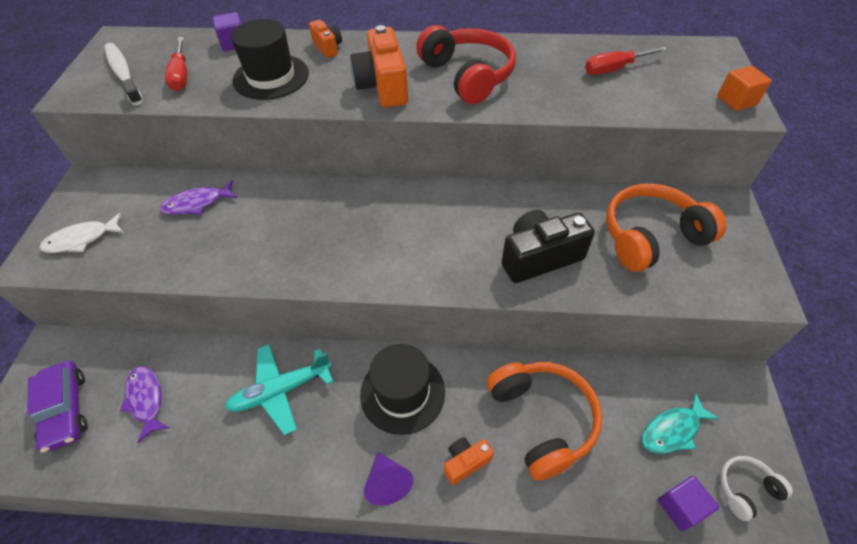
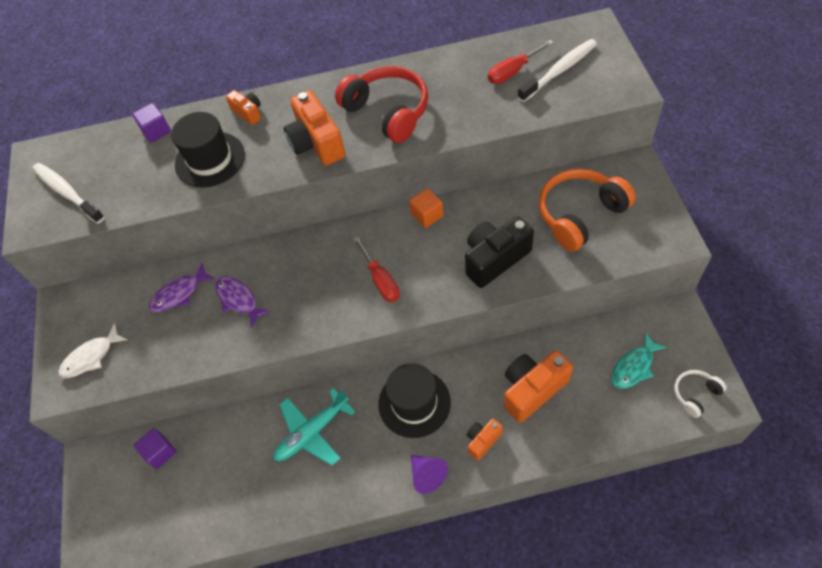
camera: 10 degrees left, 5 degrees up
(66, 410) = (134, 505): purple car -> none
(146, 400) = (200, 475): purple fish -> purple fish (238, 299)
(181, 75) = (124, 179): red screwdriver -> red screwdriver (380, 280)
(542, 419) = (532, 390): orange headphones -> orange camera
(667, 78) = (559, 71): none -> white toothbrush
(680, 507) = (651, 422): purple cube -> purple cube (160, 452)
(736, 100) = (620, 79): orange cube -> orange cube (427, 215)

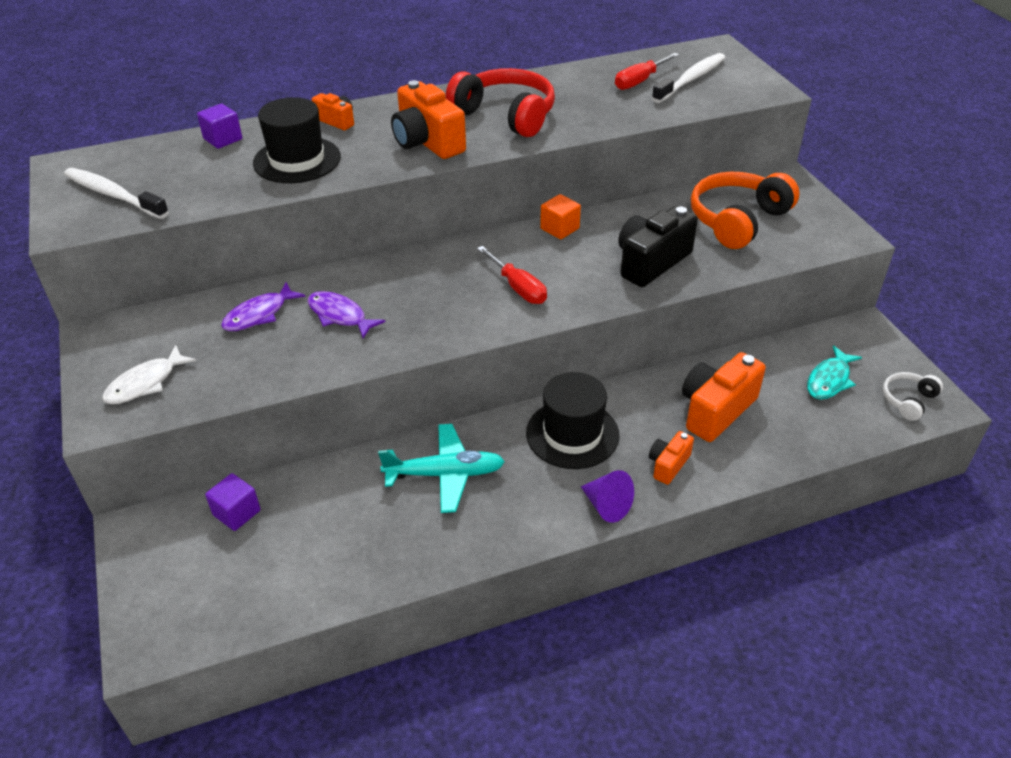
camera: 15 degrees left, 15 degrees down
(312, 432) = (445, 474): turquoise plane -> turquoise plane turned 135 degrees counterclockwise

